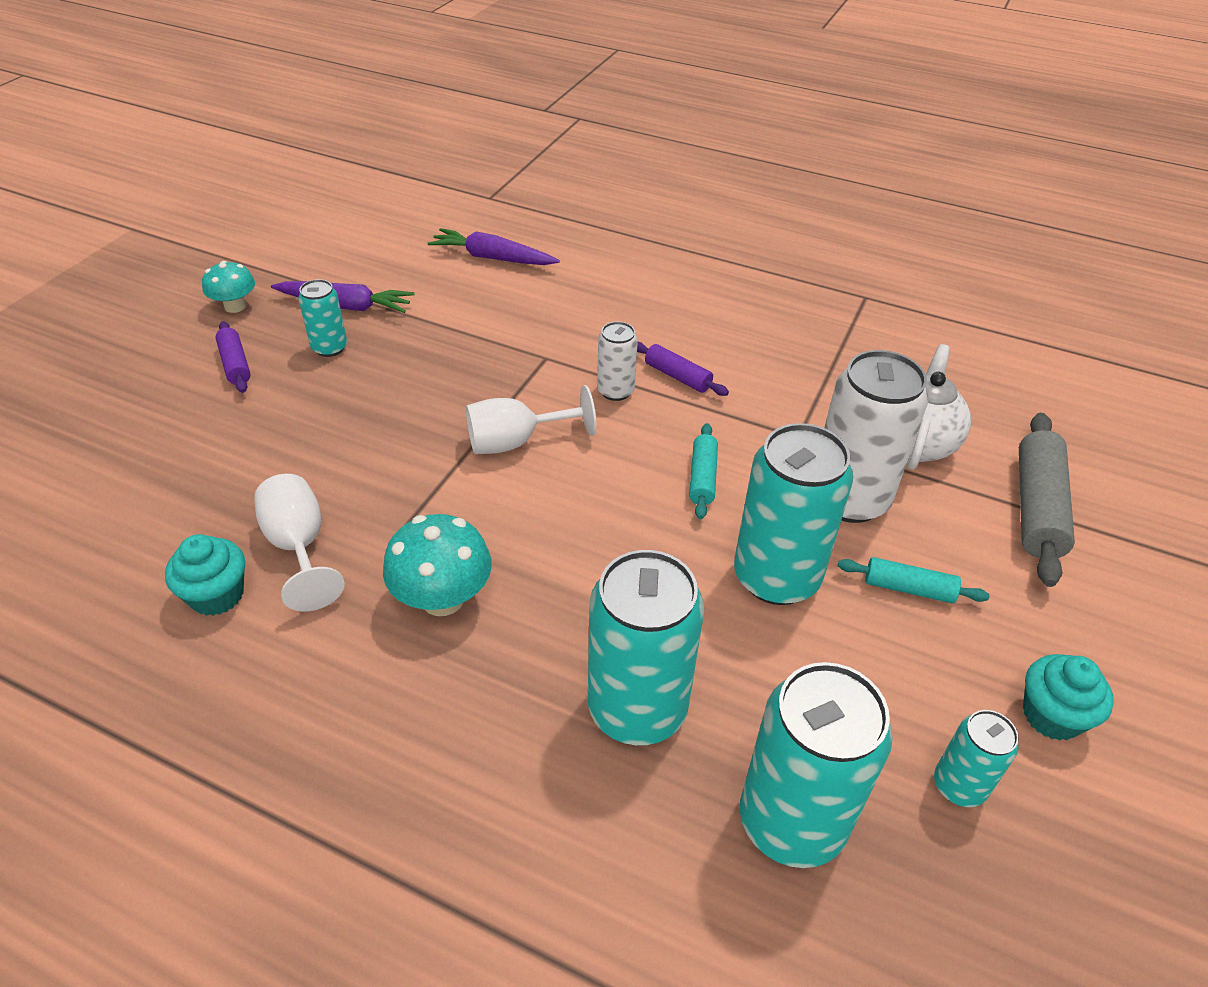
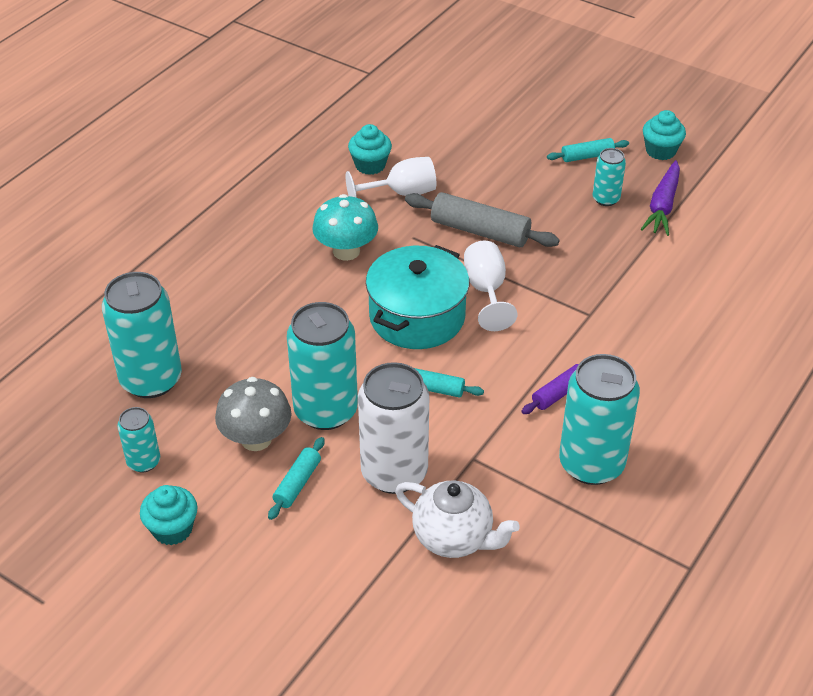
camera: 100 degrees right, 0 degrees up
(235, 306) = (660, 151): turquoise mushroom -> turquoise cupcake
(235, 364) = (587, 156): purple rolling pin -> turquoise rolling pin
(492, 258) = (743, 291): purple carrot -> none
(576, 503) = (417, 317): none -> turquoise pot
(615, 391) = (542, 351): white can -> none
(637, 709) = (243, 326): turquoise can -> turquoise can (591, 464)
(855, 647) = (256, 439): none -> grey mushroom
(1036, 508) = (361, 601): grey rolling pin -> grey rolling pin (480, 231)

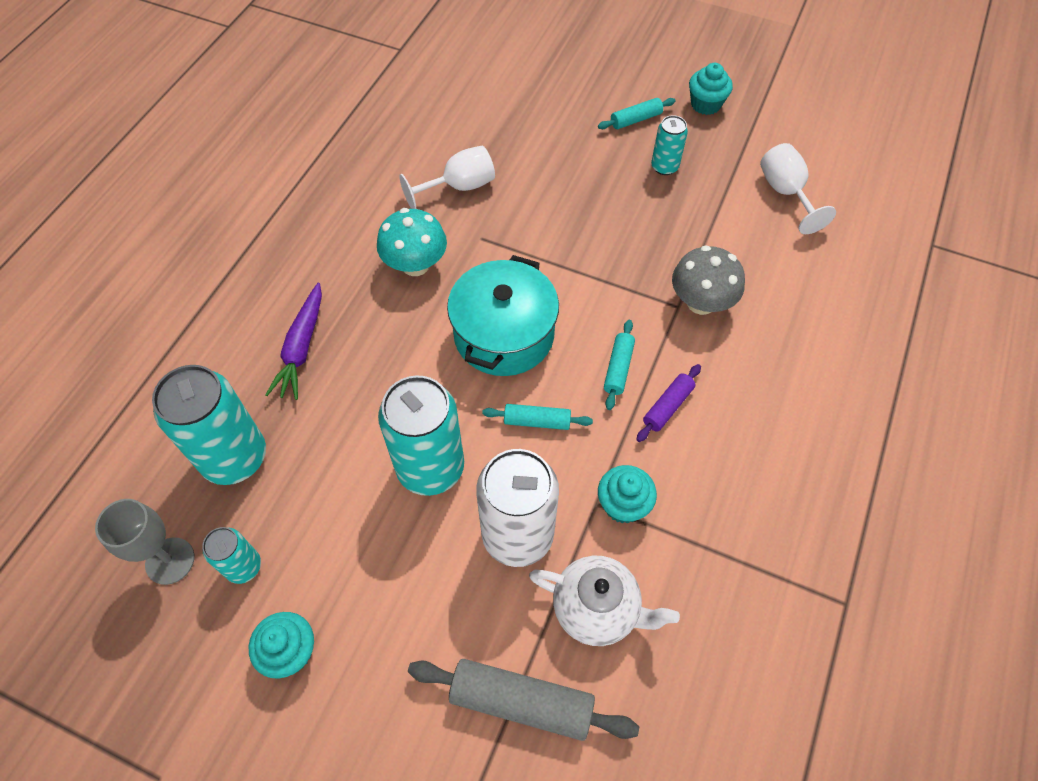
camera: 10 degrees left, 15 degrees up
(80, 448) = (170, 561): none -> grey goblet
(256, 439) = (362, 516): grey mushroom -> grey mushroom (701, 302)
(297, 483) = (417, 567): turquoise rolling pin -> turquoise rolling pin (618, 368)
(370, 165) = (421, 158): turquoise cupcake -> turquoise cupcake (623, 504)
(480, 231) = (548, 222): grey rolling pin -> grey rolling pin (521, 702)
(486, 291) = (568, 292): white goblet -> white goblet (785, 193)
(591, 464) = (718, 490): turquoise can -> none
(662, 206) = (721, 167): purple carrot -> purple carrot (301, 348)

